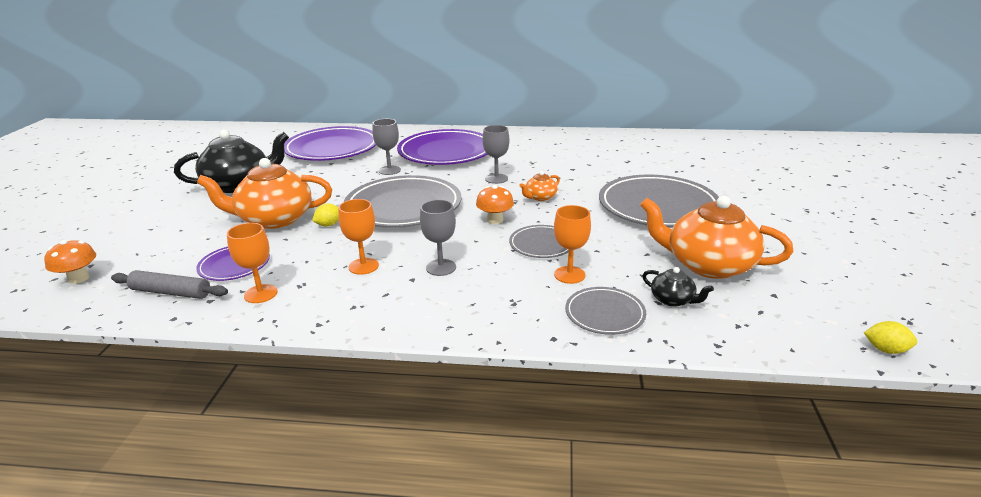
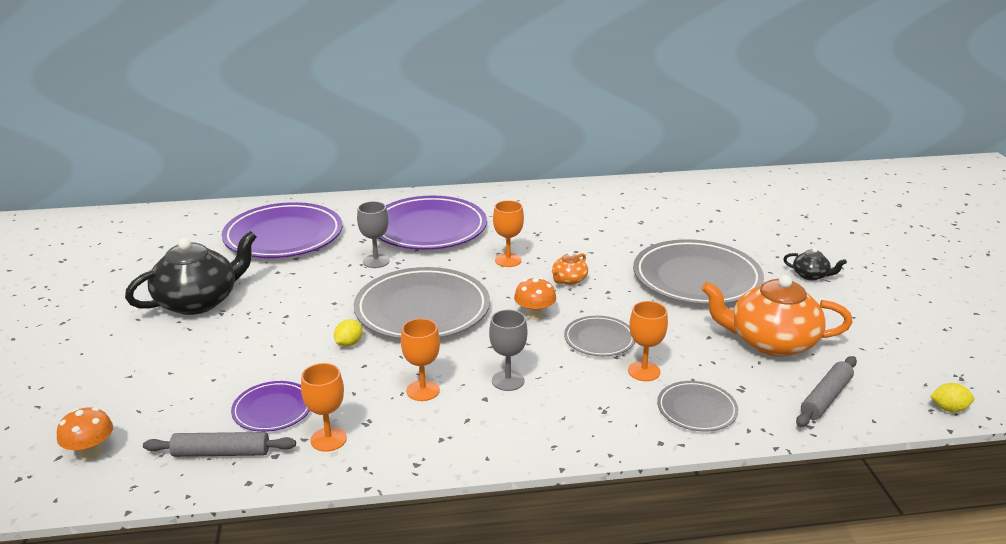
camera: 15 degrees left, 0 degrees up
(274, 219) = (278, 344): orange teapot -> none
(496, 179) = (508, 260): grey goblet -> orange goblet
(673, 300) = (753, 385): black teapot -> black teapot (811, 275)
(745, 321) = (825, 398): none -> grey rolling pin

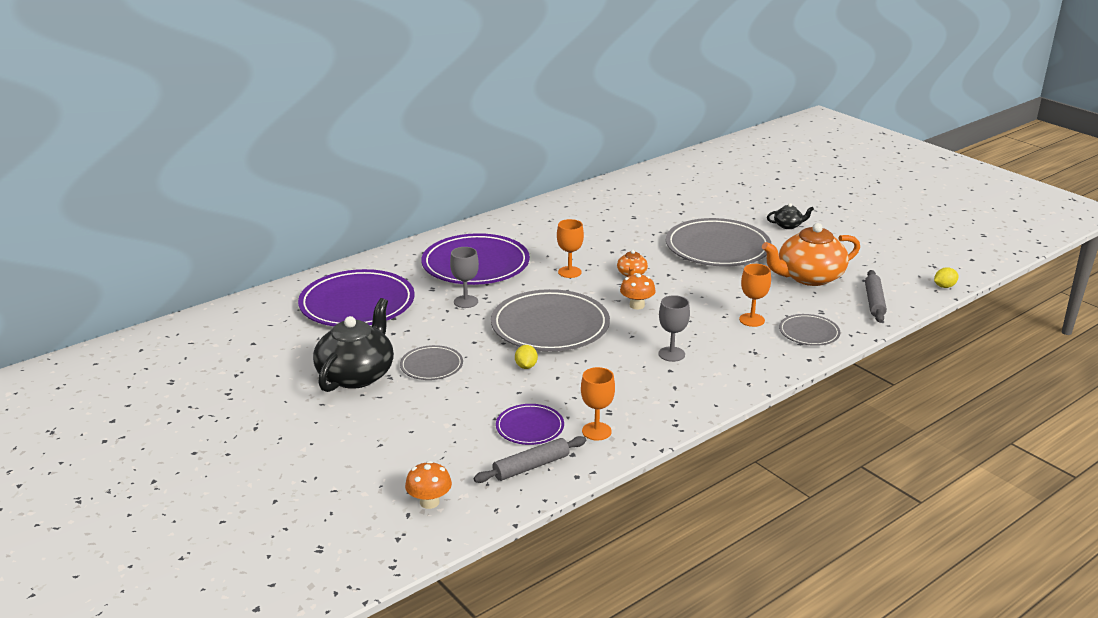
camera: 30 degrees left, 0 degrees up
(423, 390) = (621, 379): orange goblet -> none
(599, 339) = (700, 308): grey plate -> grey plate (431, 366)

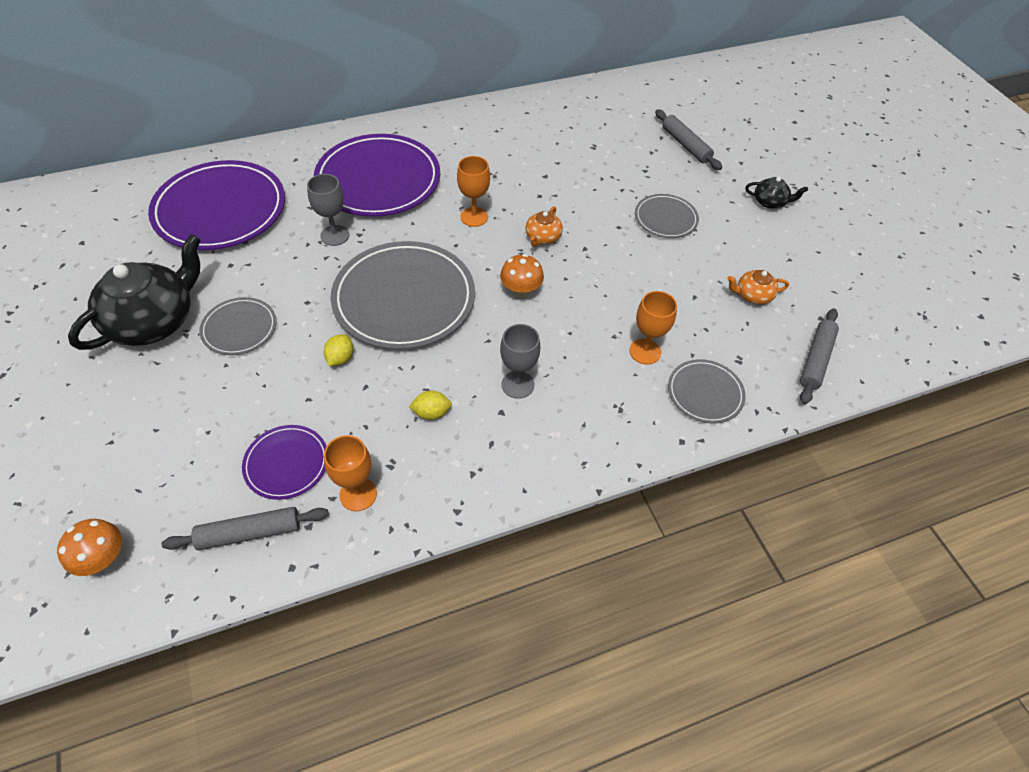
camera: 15 degrees right, 25 degrees up
(704, 205) = (685, 145): none -> grey rolling pin
(717, 248) = (665, 219): grey plate -> grey plate, size x0.50
(809, 277) = (752, 295): orange teapot -> orange teapot, size x0.46
(944, 286) = (921, 356): yellow lemon -> yellow lemon (431, 413)

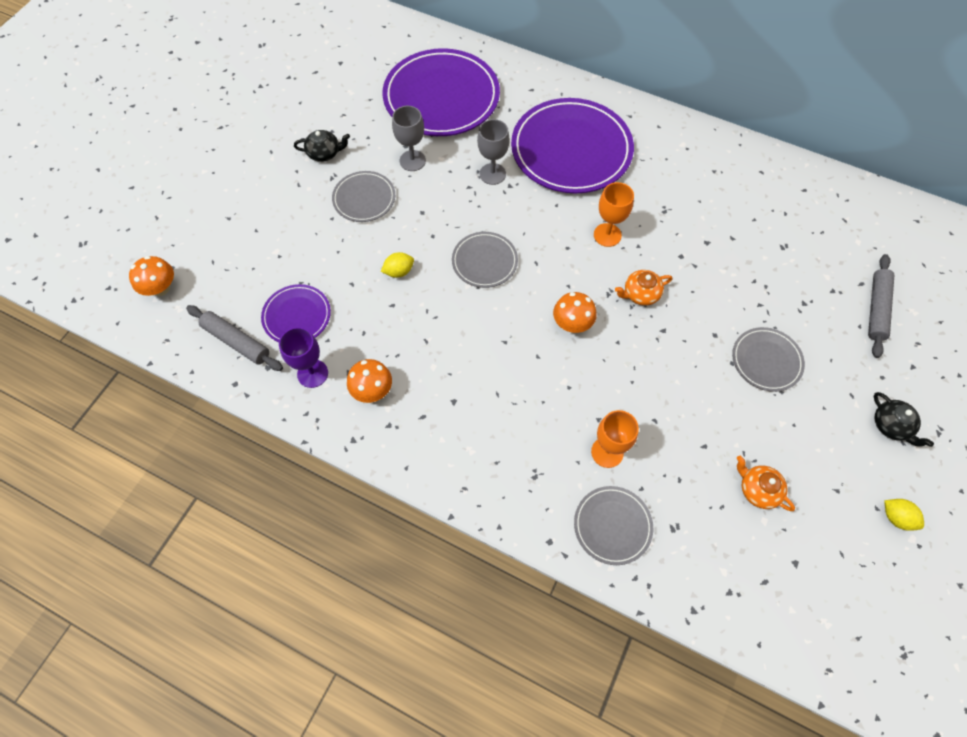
camera: 50 degrees right, 10 degrees up
(154, 321) = (324, 153): black teapot -> black teapot, size x0.46
(358, 494) = (312, 373): orange goblet -> purple goblet
(404, 299) = (484, 261): grey plate -> grey plate, size x0.50
(427, 461) = (372, 390): none -> orange mushroom
(431, 413) = (410, 360): yellow lemon -> yellow lemon (896, 517)
(517, 384) = (487, 392): grey goblet -> grey goblet (412, 160)
(815, 360) = (741, 589): grey rolling pin -> none

